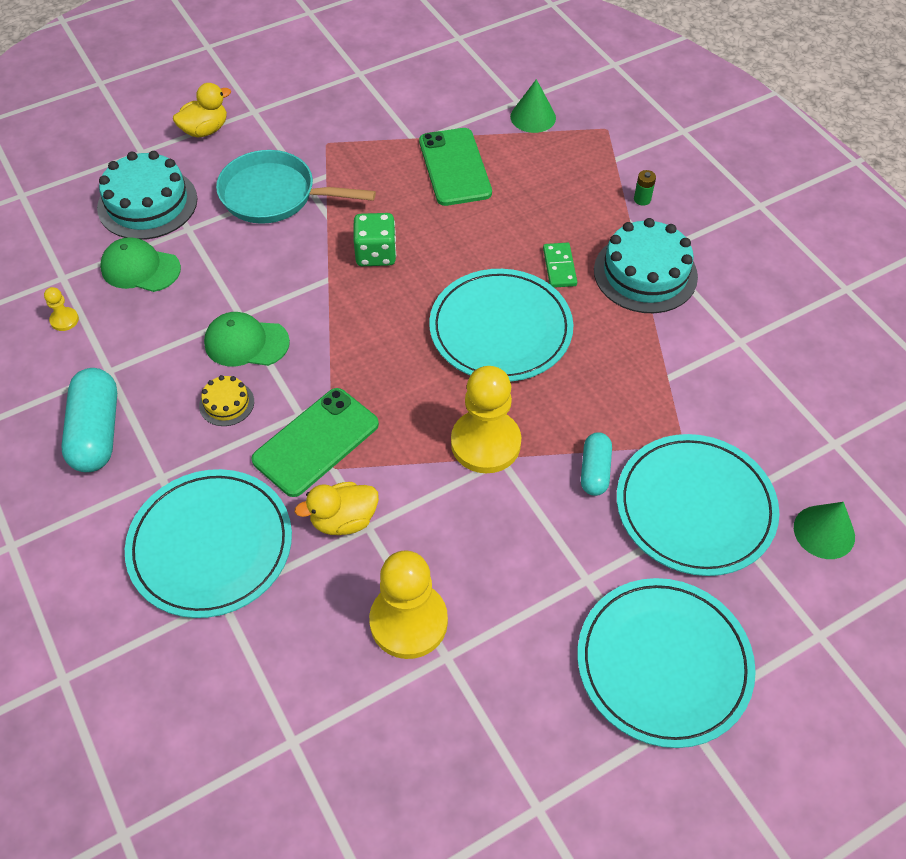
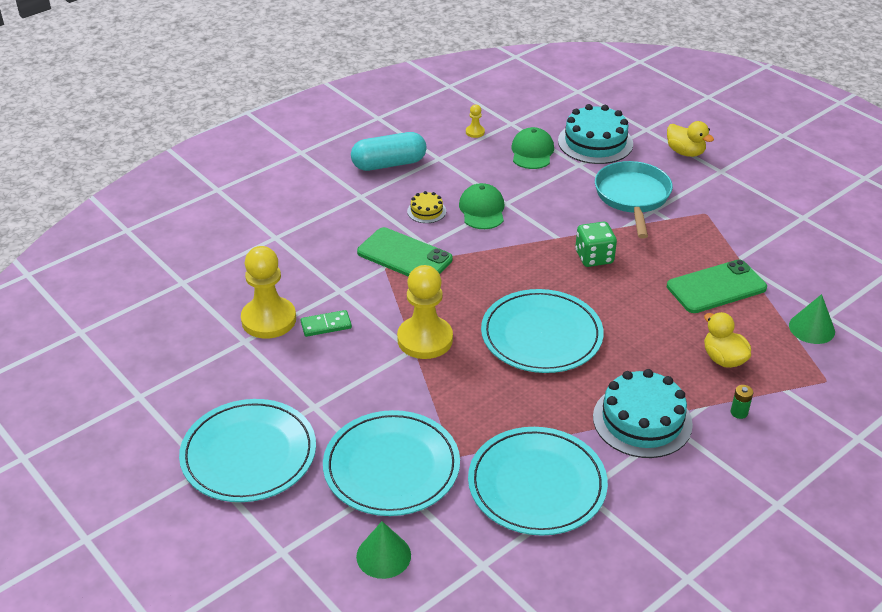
camera: 80 degrees right, 15 degrees down
(210, 545) = (313, 225): turquoise plate -> turquoise plate (537, 484)
(343, 520) = (343, 278): yellow duck -> yellow duck (723, 359)
(559, 267) = (625, 363): green domino -> green domino (326, 325)
(594, 471) = (413, 403): turquoise capsule -> none

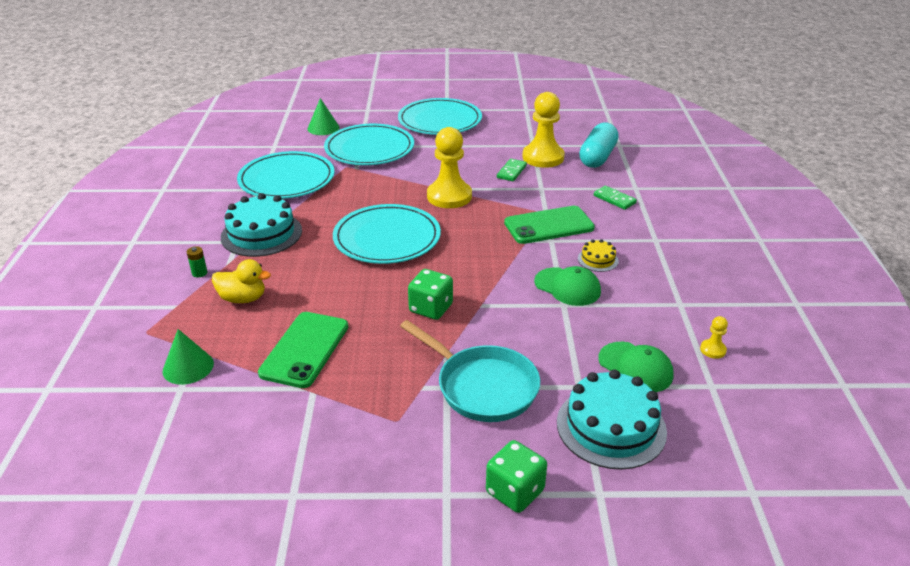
camera: 130 degrees right, 5 degrees down
(313, 240) = (614, 199): none -> green domino
(389, 164) = (695, 273): turquoise capsule -> turquoise capsule (597, 157)
(685, 152) = (515, 491): yellow duck -> green dice

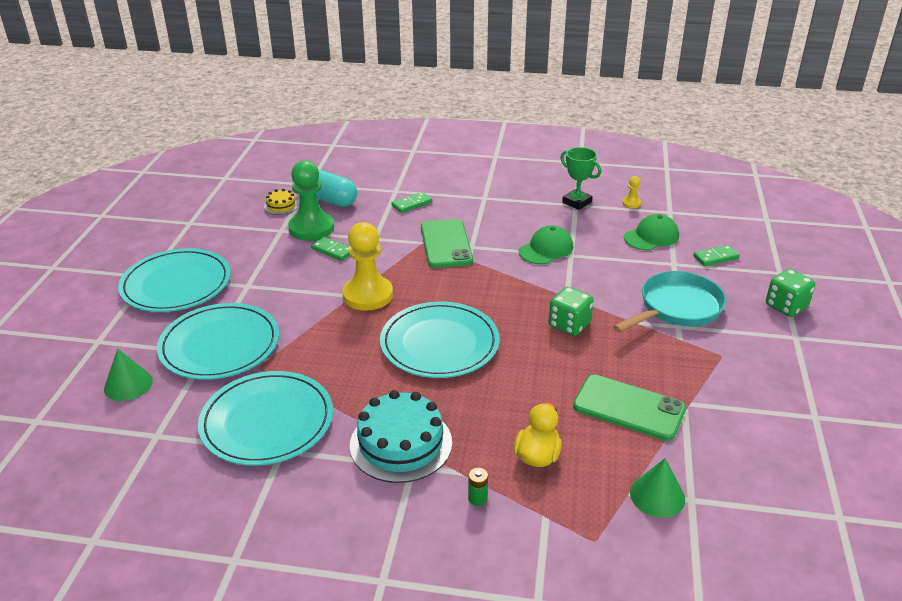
camera: 80 degrees left, 0 degrees up
(543, 157) = (311, 228): yellow pawn -> green pawn
(598, 260) = (508, 228): yellow cake -> yellow cake (281, 206)
(611, 426) = (716, 257): turquoise cake -> green domino
(686, 304) = (577, 202): none -> green trophy

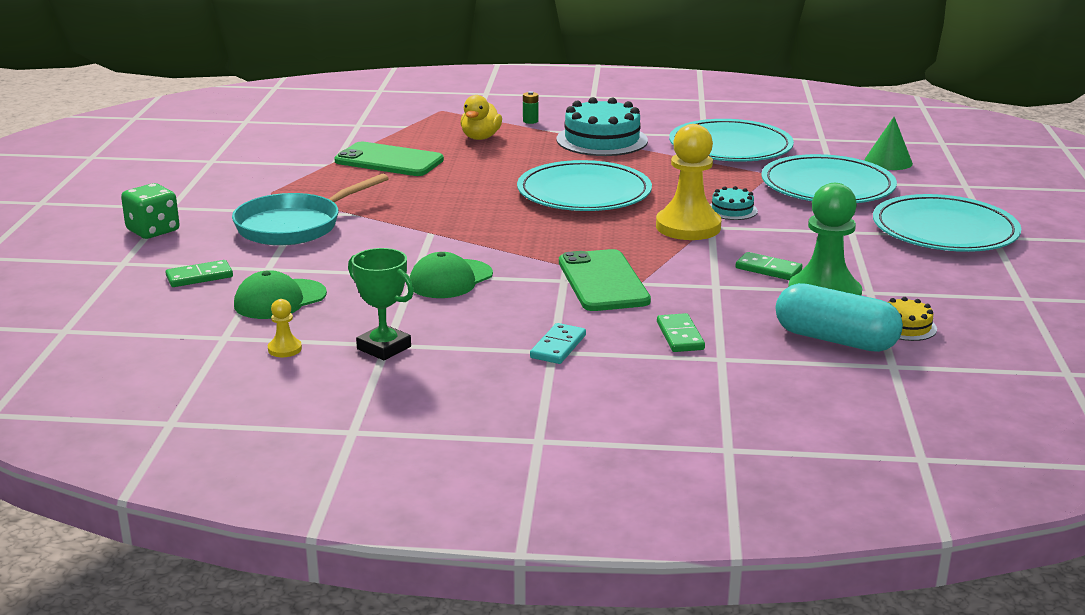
camera: 175 degrees right, 10 degrees down
(323, 314) = (732, 210): none -> turquoise cake
(411, 204) = (680, 336): green domino -> green domino turned 60 degrees counterclockwise
(481, 200) = (558, 346): none -> turquoise domino
(569, 325) = (434, 209): green dice -> none
(657, 496) = (385, 125): green cone -> none

